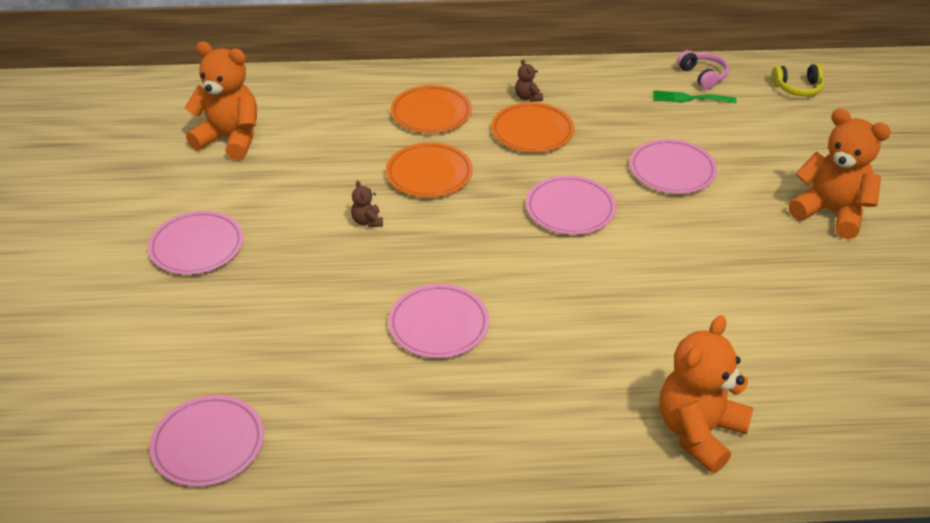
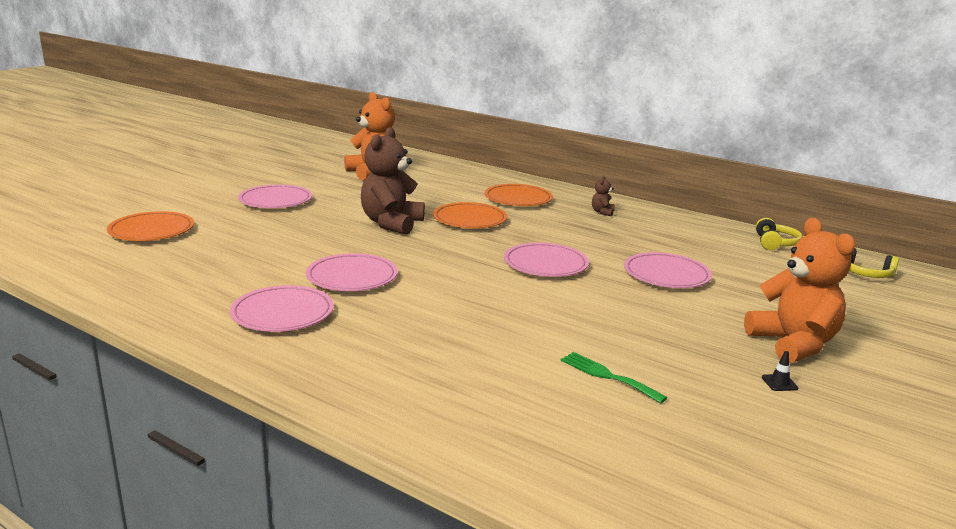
camera: 35 degrees right, 20 degrees down
(208, 444) = (125, 267): pink plate -> pink plate (282, 313)
(367, 221) = (391, 224): brown teddy bear -> brown teddy bear, size x2.40
(532, 131) = (579, 225): orange plate -> orange plate (152, 231)
(689, 98) = (743, 249): green fork -> green fork (607, 376)
(699, 432) = (445, 406): orange teddy bear -> none
(703, 76) = (775, 243): pink headphones -> yellow headphones
(861, 264) = (779, 383): none -> black traffic cone

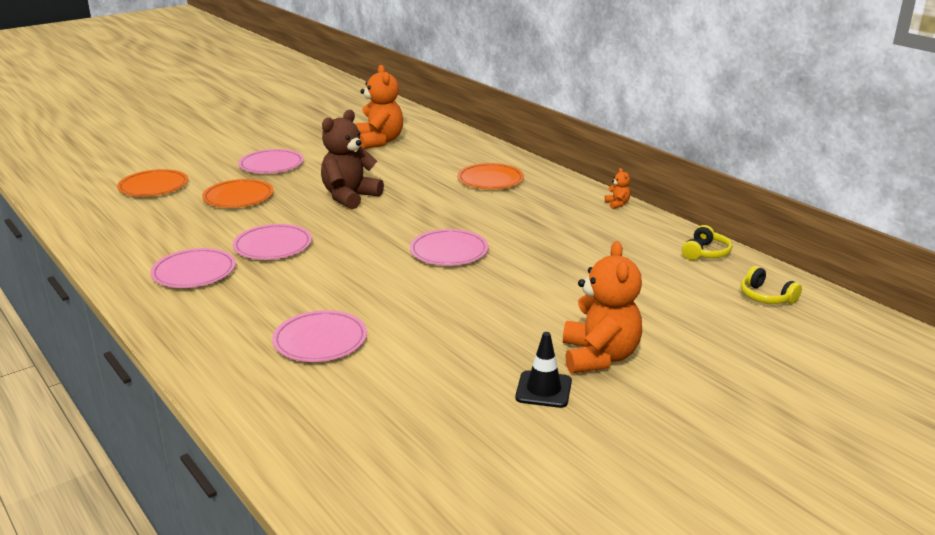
camera: 20 degrees right, 5 degrees up
(469, 219) = (423, 199): orange plate -> orange plate (238, 197)
(602, 212) = (560, 202): brown teddy bear -> none
(607, 376) = (399, 360): green fork -> none
(655, 210) = (617, 204): none -> orange teddy bear
(666, 275) = (552, 274): pink plate -> pink plate (320, 340)
(779, 383) = (543, 389): black traffic cone -> black traffic cone, size x2.04

